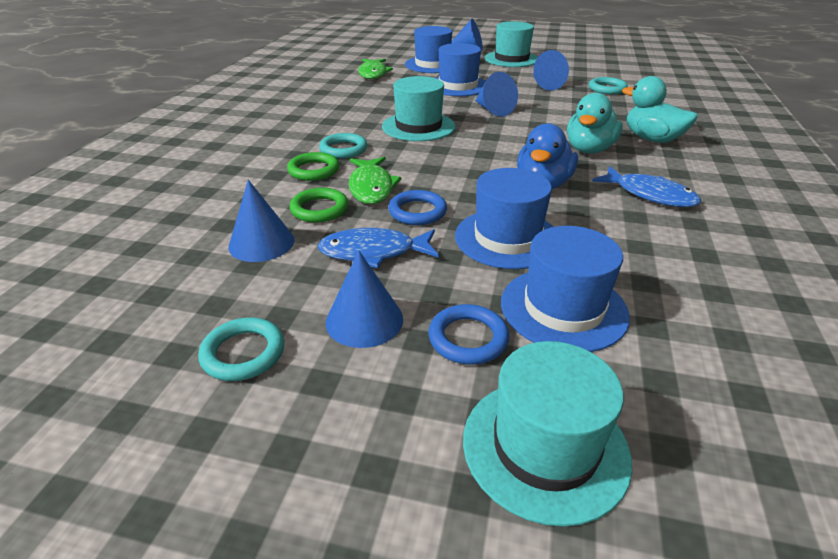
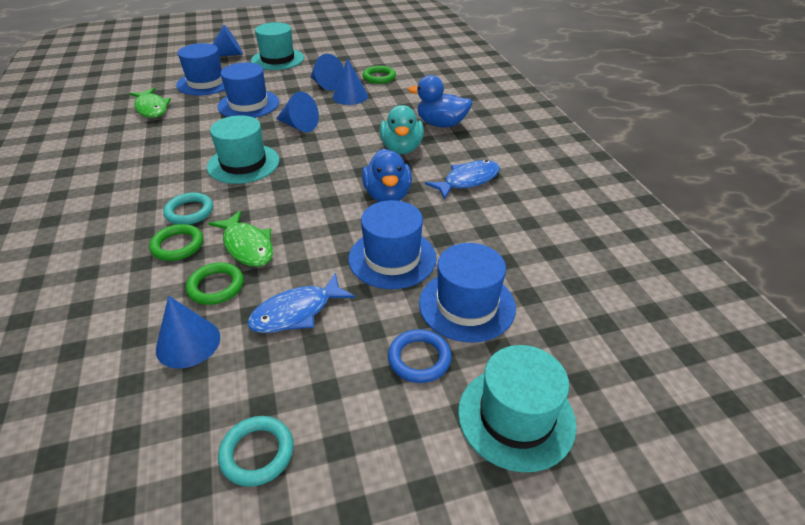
camera: 30 degrees left, 5 degrees up
(364, 320) = (333, 378): blue cone -> blue cone (350, 96)
(417, 212) = (305, 258): blue ring -> none
(607, 89) = (379, 77): turquoise ring -> green ring
(650, 195) = (468, 180): blue fish -> blue fish turned 45 degrees counterclockwise
(652, 139) = (441, 124): turquoise duck -> blue duck

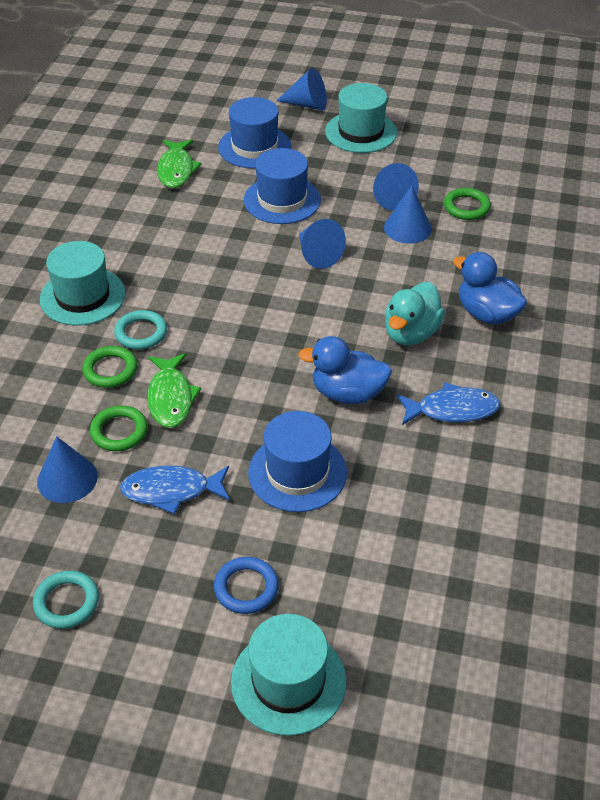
camera: 30 degrees right, 5 degrees up
(243, 164) = (226, 289): turquoise hat -> turquoise hat (82, 296)
(387, 195) = (347, 393): blue duck -> blue duck turned 75 degrees clockwise
(467, 305) = (330, 557): blue hat -> none

